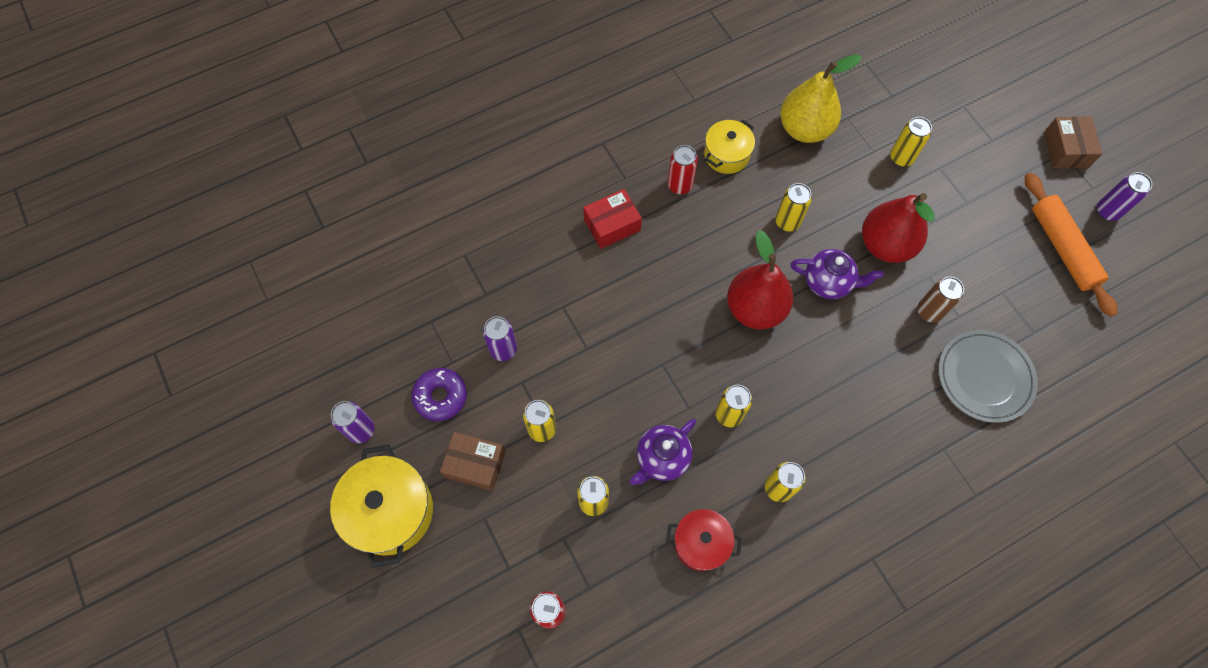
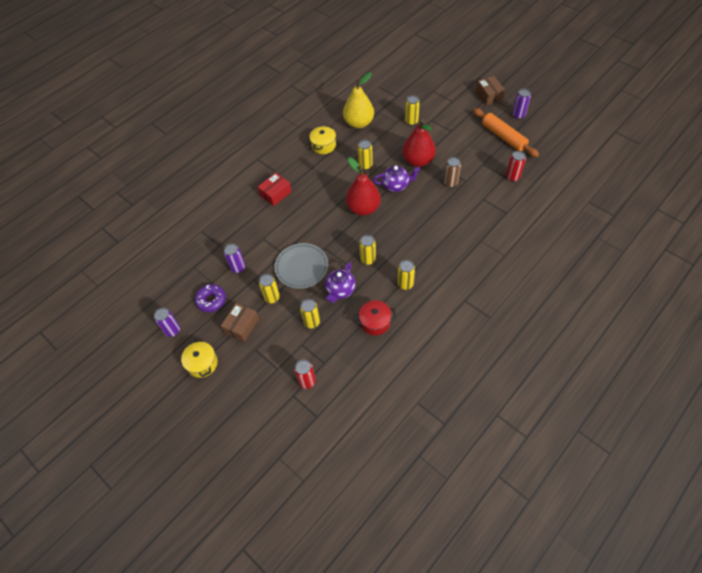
camera: 15 degrees left, 10 degrees down
(390, 511) = (202, 363): yellow pot -> yellow pot, size x0.62
(475, 464) = (241, 326): brown box -> brown box turned 60 degrees counterclockwise
(680, 185) = (304, 166): red can -> red can (512, 177)
(984, 377) = (488, 203): grey plate -> grey plate (301, 267)

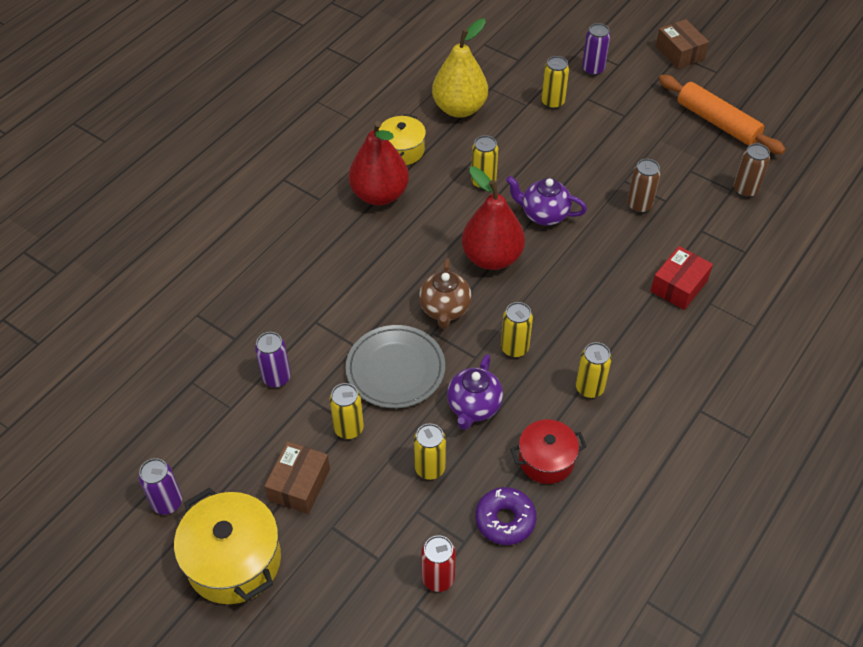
camera: 10 degrees left, 5 degrees down
(202, 363) = (234, 561): yellow pot -> yellow pot, size x1.61
(211, 300) = (234, 441): purple donut -> purple donut (505, 520)
(275, 194) = (327, 239): red box -> red box (679, 286)
(333, 236) = (445, 310): none -> brown teapot
(396, 185) = (543, 215): purple teapot -> purple teapot turned 150 degrees counterclockwise
(418, 161) = (576, 170): red pear -> red pear (379, 194)
(512, 177) = (745, 190): red can -> brown can
(518, 115) = (736, 85): purple can -> purple can (593, 69)

